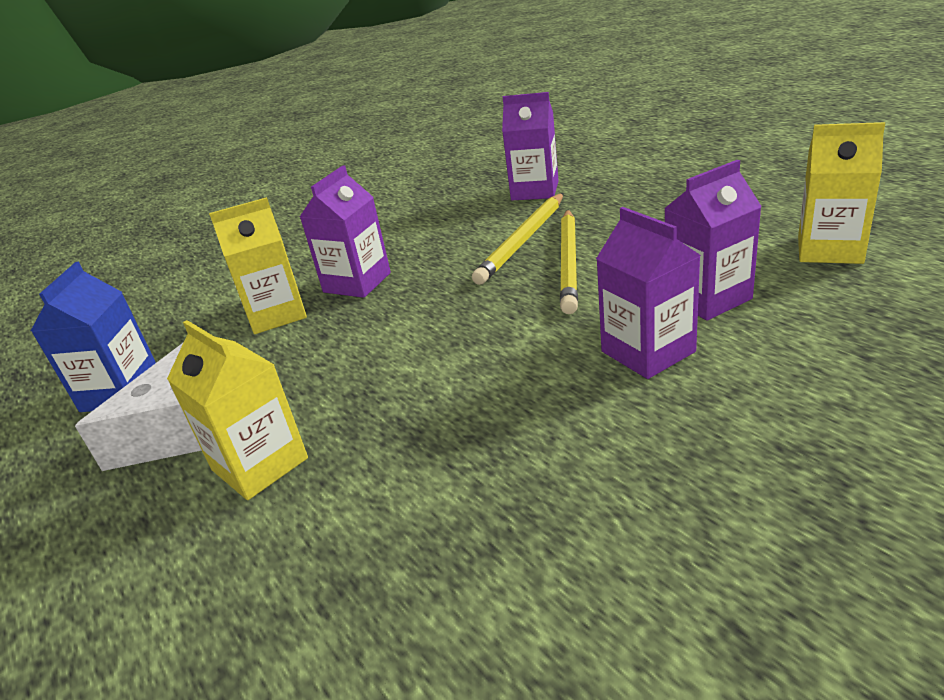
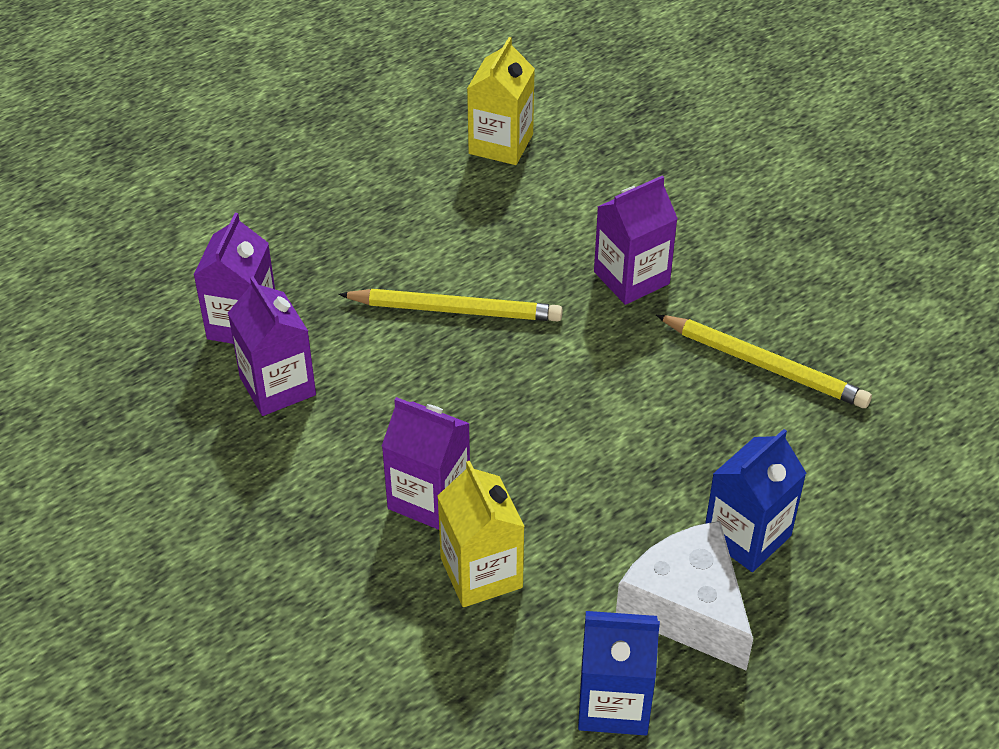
camera: 95 degrees left, 15 degrees up
(260, 464) = (747, 536): yellow carton -> blue carton
(523, 241) = (386, 343): yellow pencil -> yellow pencil (764, 365)
(707, 298) = (558, 229): purple carton -> purple carton (277, 386)

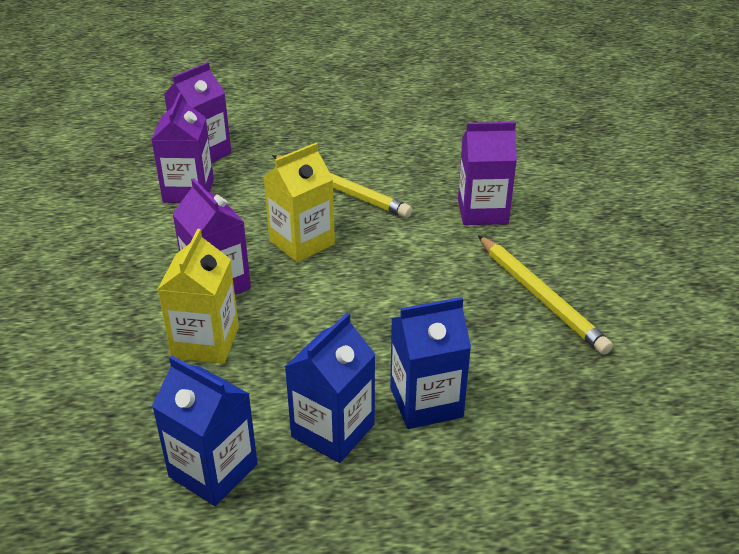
camera: 30 degrees right, 10 degrees down
(501, 144) = (457, 116): yellow carton -> yellow carton (302, 242)
(687, 607) = (333, 430): white cheese -> blue carton

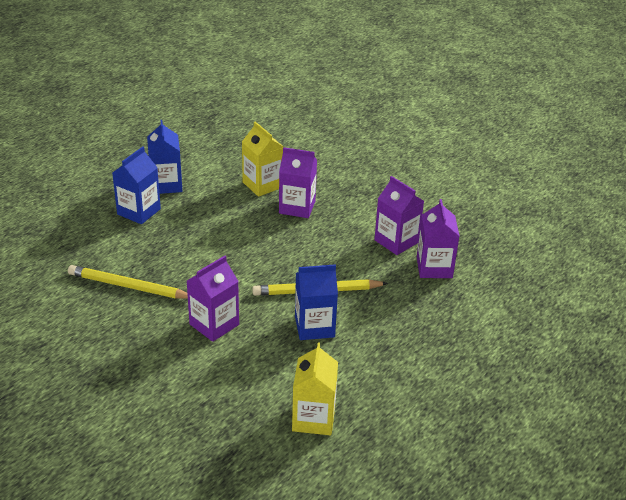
camera: 135 degrees right, 0 degrees up
(213, 470) = (195, 154): blue carton -> blue carton (314, 326)
(302, 242) = (290, 247): yellow carton -> yellow carton (313, 418)

